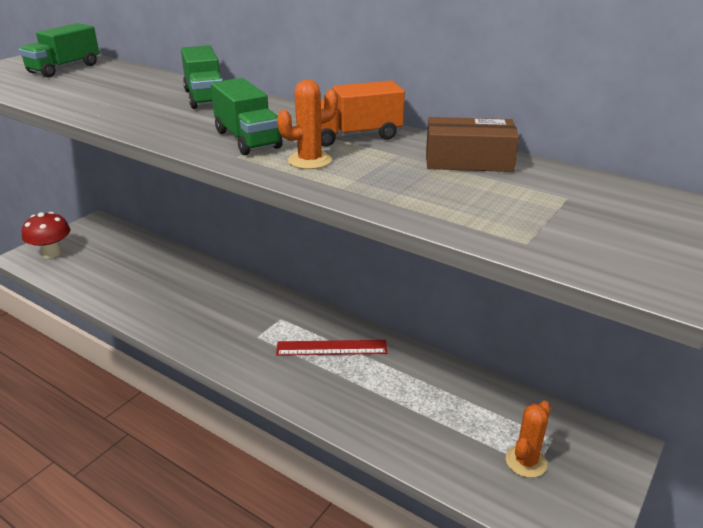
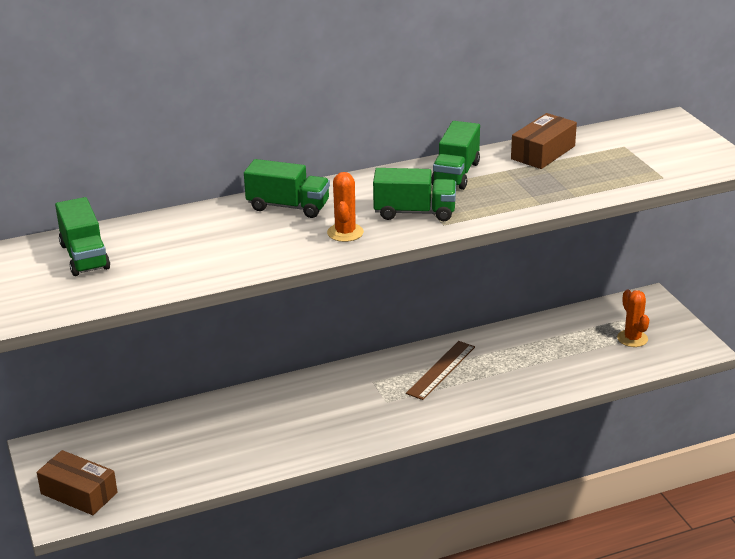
camera: 55 degrees left, 0 degrees up
(52, 253) = (79, 493): red mushroom -> brown box
(309, 160) = (483, 201): orange cactus -> orange cactus (345, 233)
(331, 348) = (441, 370): red ruler -> brown ruler
(354, 136) = (456, 174): orange truck -> green truck

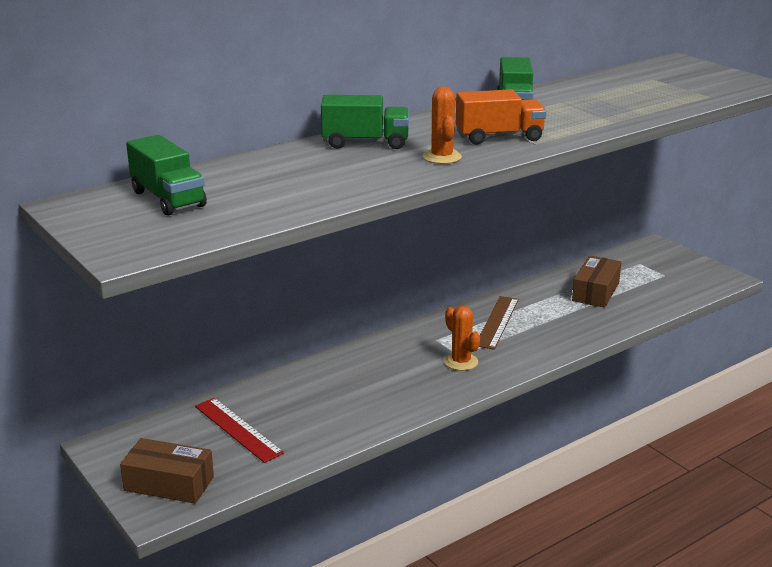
camera: 15 degrees left, 5 degrees down
(156, 449) = (238, 429): none -> red ruler
(414, 212) = (499, 137): green truck -> orange truck
(543, 152) = (583, 88): brown box -> brown box (596, 292)
(632, 338) = (659, 277): orange cactus -> orange cactus (461, 362)

